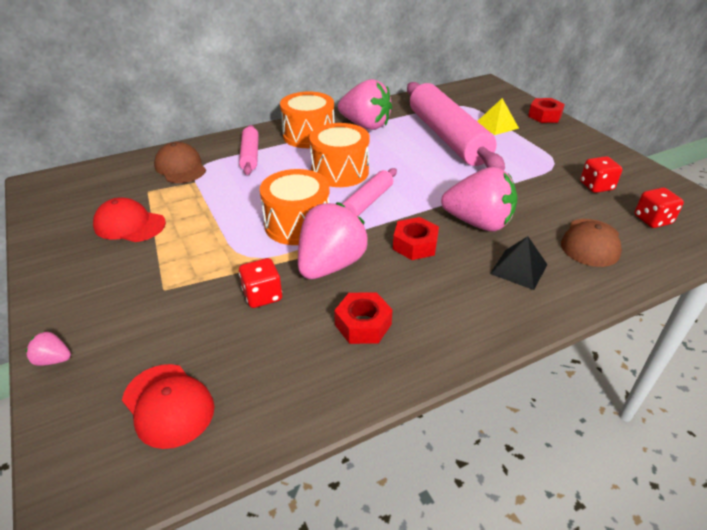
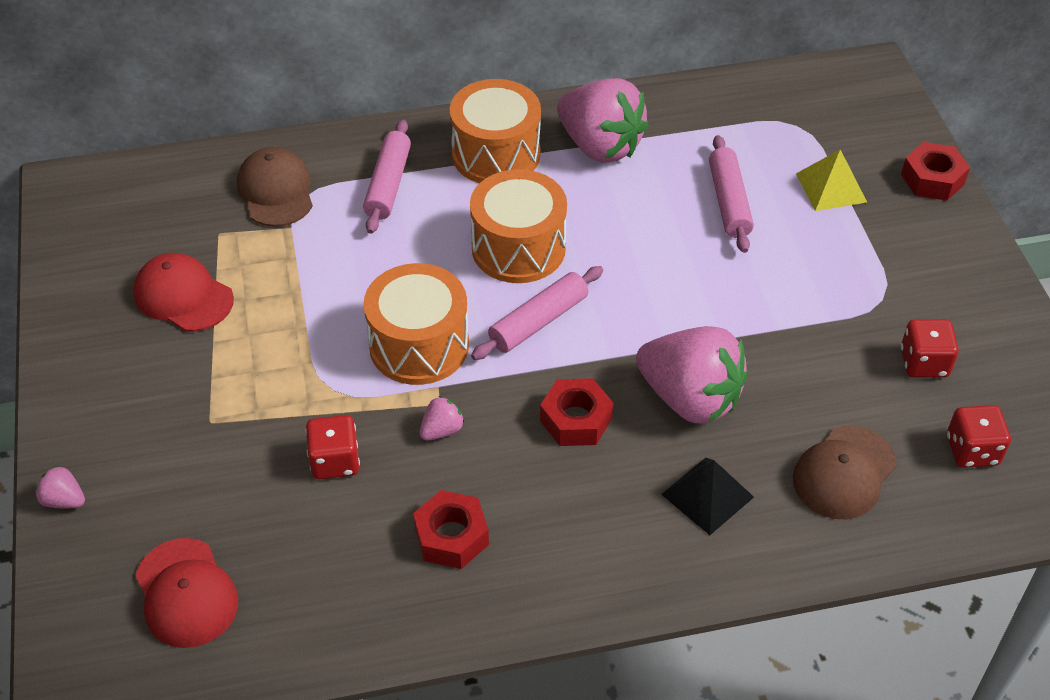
camera: 15 degrees right, 10 degrees up
(330, 265) = (441, 430): pink strawberry -> pink strawberry, size x0.41
(447, 137) = (728, 202): pink rolling pin -> pink rolling pin, size x0.48

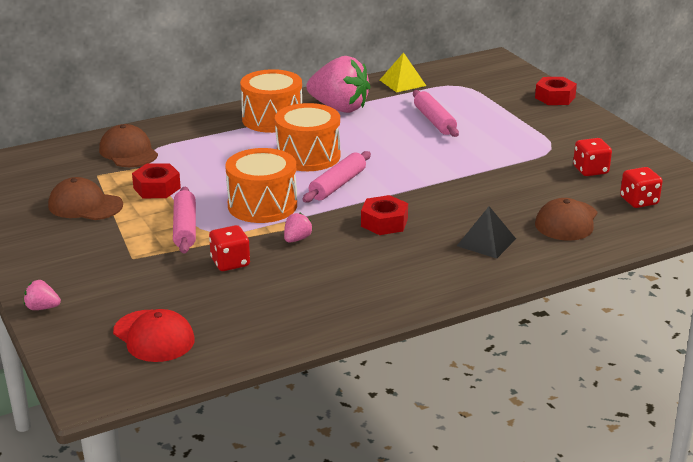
camera: 15 degrees left, 20 degrees down
(183, 296) = (85, 205): red cap -> brown cap
(388, 184) = (206, 140): pink rolling pin -> pink rolling pin (185, 228)
(451, 536) = (327, 284): red nut -> red nut (157, 188)
(690, 398) = (453, 204): pink strawberry -> none
(831, 187) = (495, 108): yellow pyramid -> yellow pyramid (402, 82)

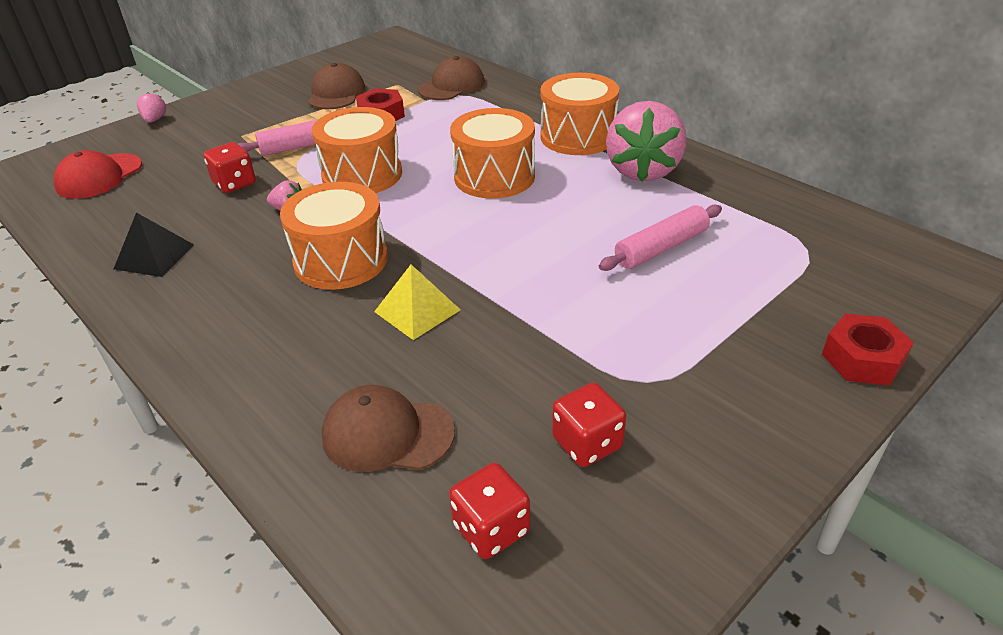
camera: 75 degrees right, 10 degrees up
(337, 185) = (428, 210): pink rolling pin -> none
(384, 222) = (341, 260): red nut -> orange drum
(402, 82) = (767, 200): yellow pyramid -> yellow pyramid (417, 310)
(486, 242) = (303, 355): black pyramid -> black pyramid (154, 256)

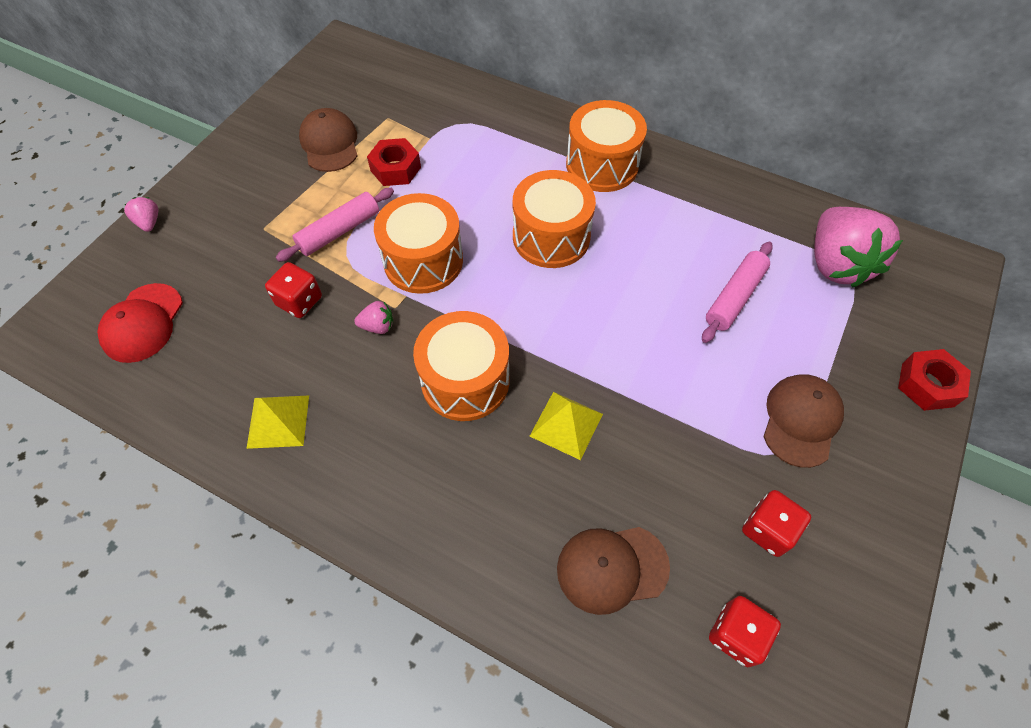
camera: 20 degrees left, 20 degrees up
(154, 256) = (278, 421): black pyramid -> yellow pyramid
(451, 86) = (445, 111): brown cap -> brown cap (801, 420)
(643, 170) = (679, 200): pink strawberry -> pink strawberry (836, 264)

